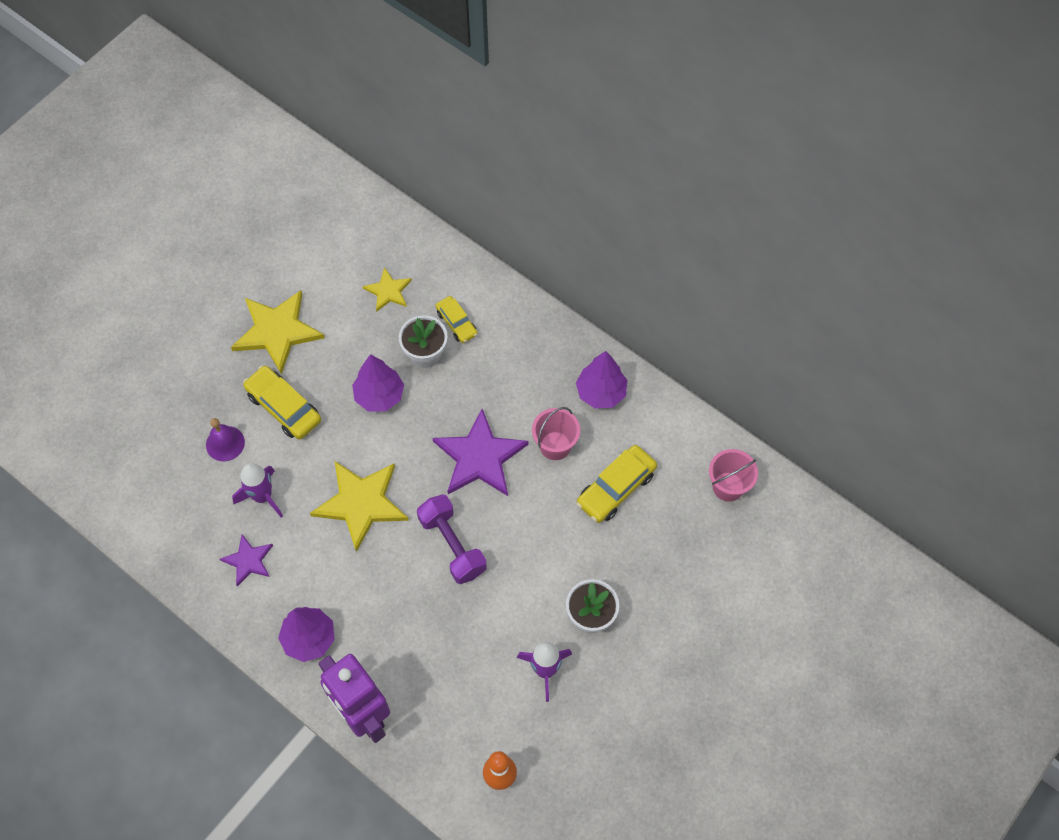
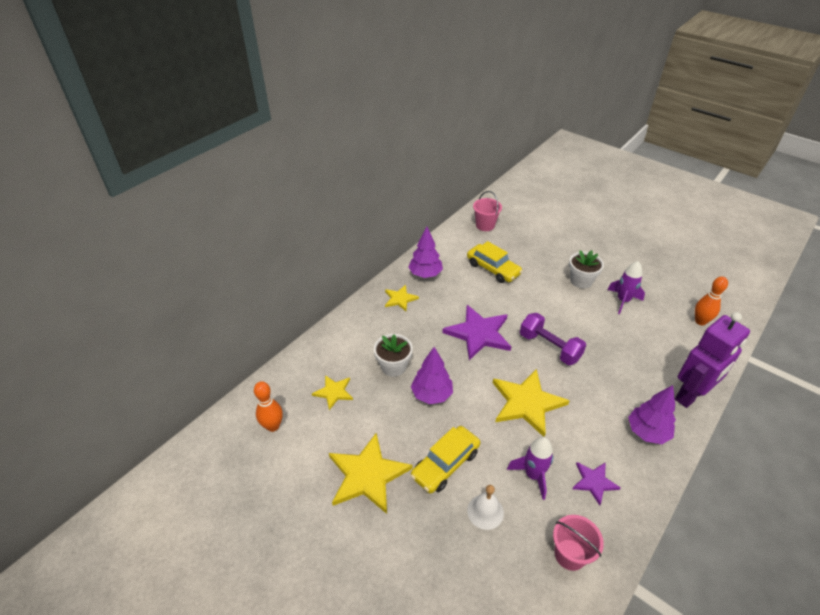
camera: 90 degrees left, 20 degrees down
(225, 443) = (485, 511): purple bell -> white bell
(345, 236) = (273, 426): none -> orange bowling pin
(452, 545) = (549, 347): purple dumbbell -> purple dumbbell turned 75 degrees clockwise
(456, 323) = (367, 348): yellow car -> none
(547, 359) = (400, 299): none -> yellow star
(555, 446) = (466, 295): pink bucket -> pink bucket (570, 554)

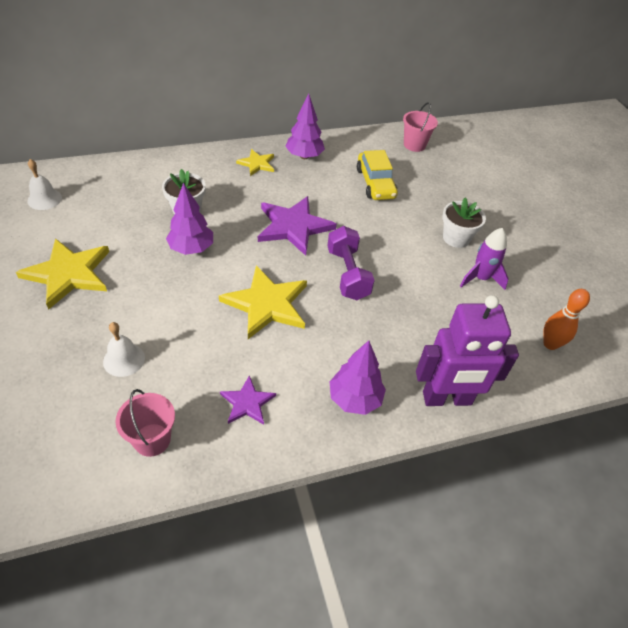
camera: 30 degrees right, 5 degrees up
(273, 426) = (44, 199): orange bowling pin -> white bell
(334, 392) = (117, 202): yellow star -> none
(445, 464) = (137, 305): yellow car -> none
(533, 475) = (199, 361): purple rocket -> none

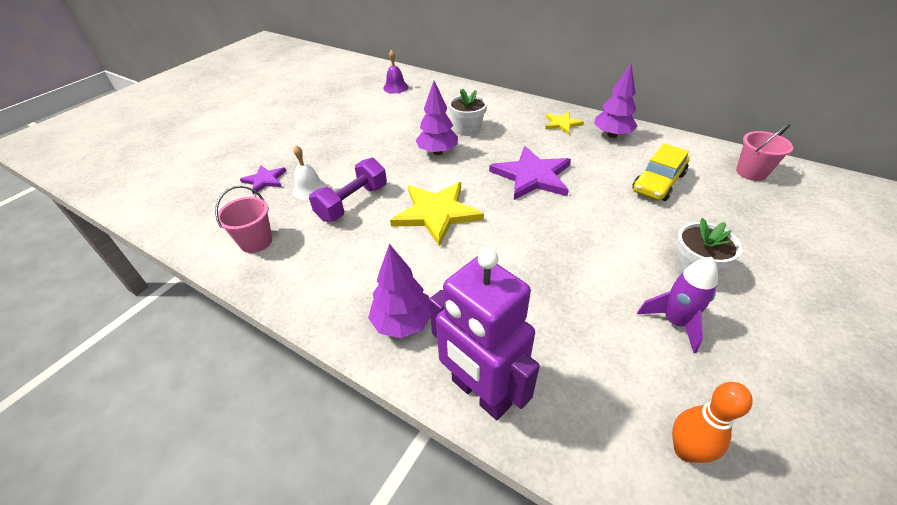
camera: 55 degrees right, 5 degrees down
(44, 199) = (395, 87): white bell -> purple bell
(68, 274) = (351, 129): yellow star -> none
(247, 403) = (332, 264): purple star -> purple star (265, 180)
(347, 274) = (530, 232): purple dumbbell -> purple dumbbell (352, 203)

